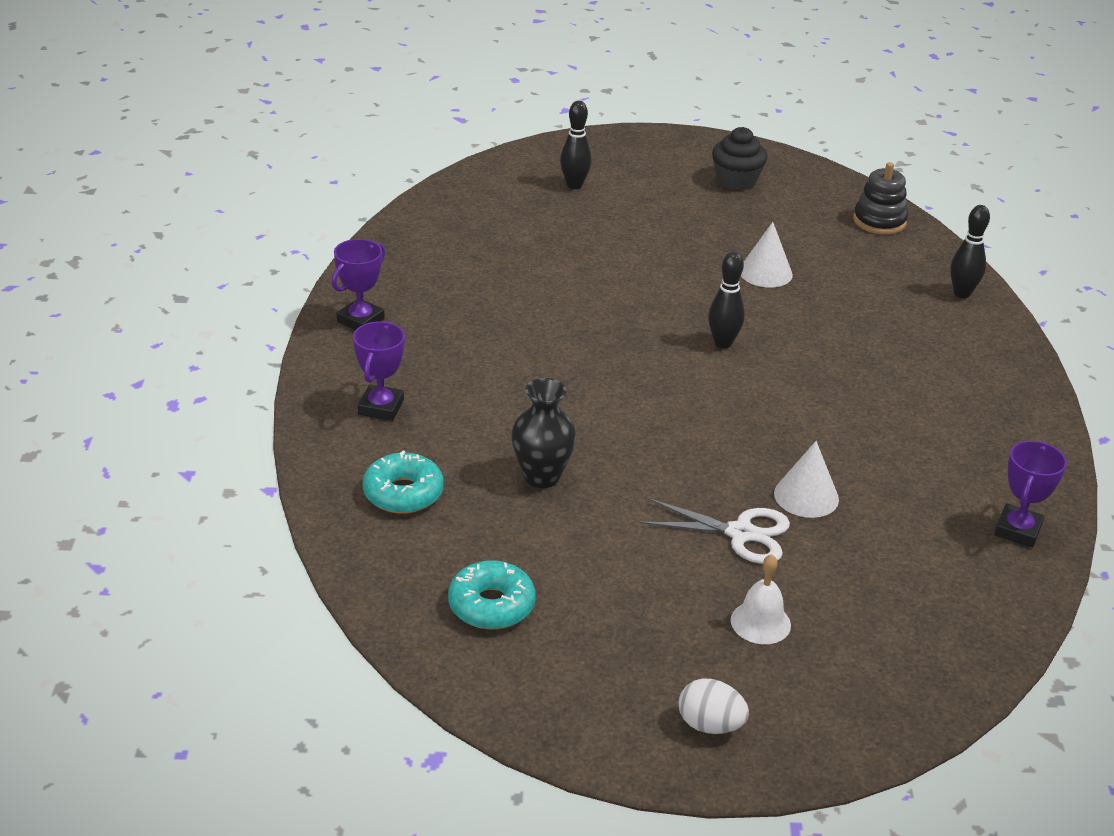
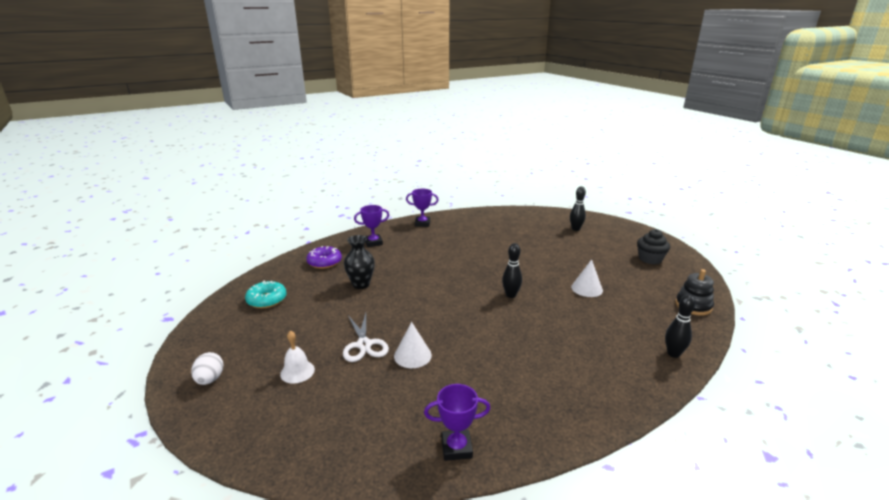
camera: 60 degrees right, 10 degrees down
(403, 493) = (324, 262): turquoise donut -> purple donut

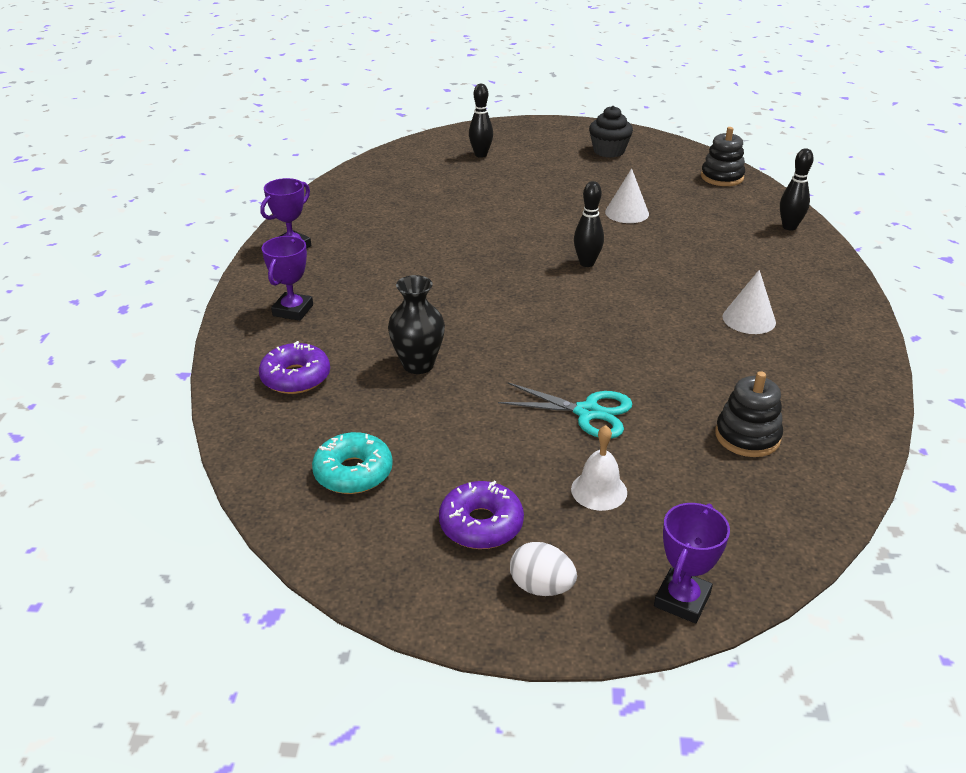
camera: 55 degrees left, 10 degrees up
(248, 345) = (481, 524): none -> purple donut
(364, 345) = (587, 412): white scissors -> turquoise scissors
(390, 411) = (747, 436): none -> black stacking toy
(412, 355) = (649, 382): white cone -> white cone (749, 319)
(456, 448) = (840, 411): purple trophy -> purple trophy (682, 600)

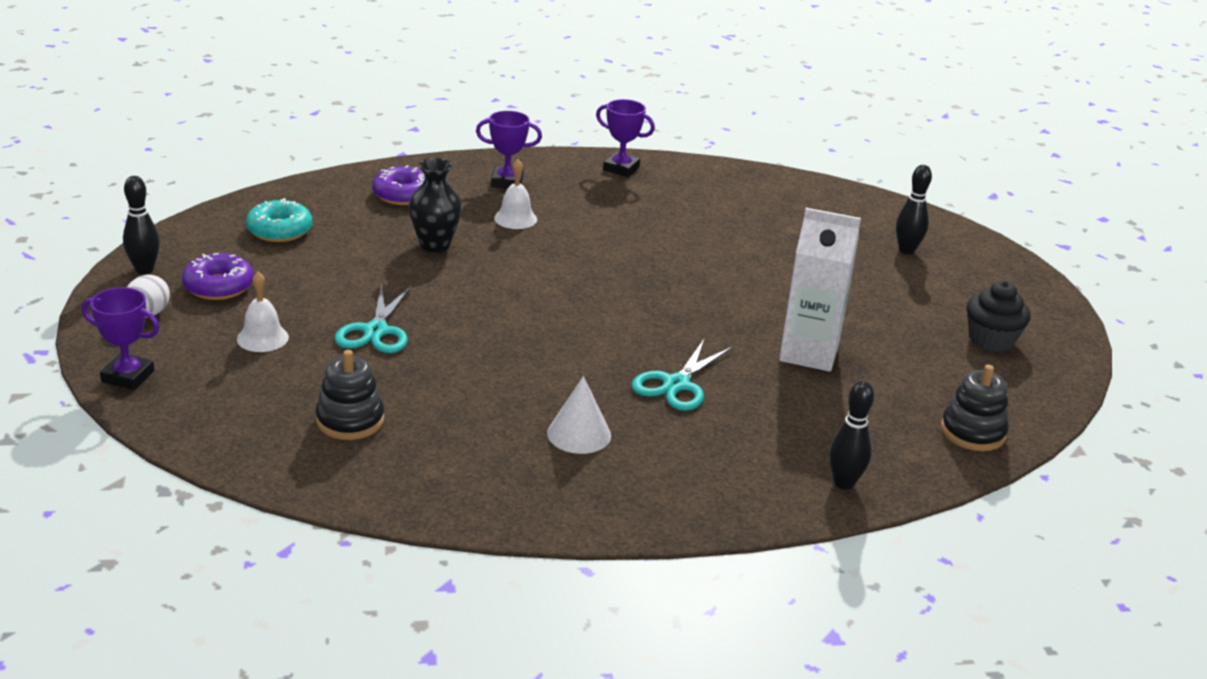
camera: 75 degrees right, 5 degrees down
(375, 313) = (515, 218): none -> white bell
(587, 263) = (664, 327): black bowling pin -> black bowling pin (144, 269)
(627, 213) = (809, 353): white cone -> white carton
(673, 269) = (676, 384): none -> turquoise scissors

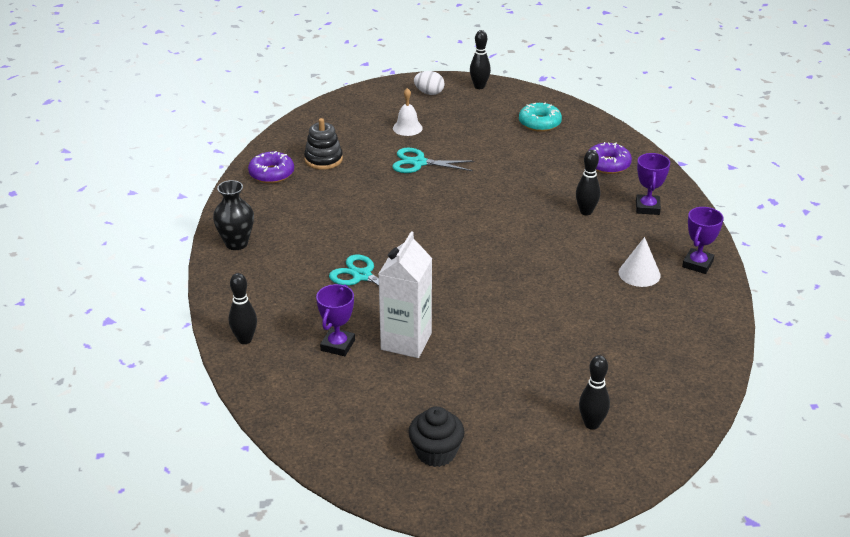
camera: 95 degrees right, 5 degrees up
(128, 376) = (366, 94): purple trophy -> purple trophy (337, 345)
(219, 286) = (464, 110): purple donut -> purple donut (271, 174)
(435, 245) = (535, 179): black vase -> black vase (236, 243)
(515, 218) = (586, 212): white bell -> black bowling pin
(579, 434) = (306, 235): white cone -> white cone (639, 274)
(972, 432) = (299, 414): black stacking toy -> none

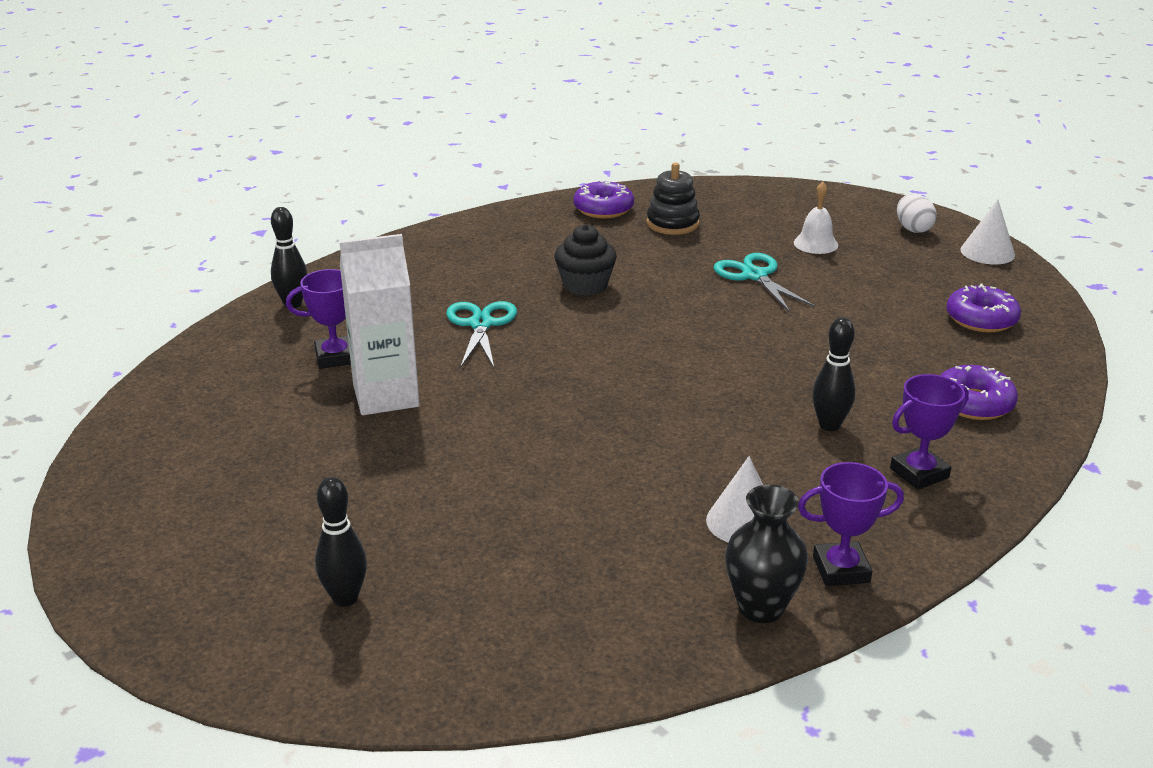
camera: 55 degrees right, 5 degrees down
(236, 243) = (454, 239): black vase -> black vase (761, 608)
(436, 452) = (190, 492): black cupcake -> black cupcake (585, 285)
(479, 86) = (987, 252): black bowling pin -> white cone
(539, 123) = (981, 319): turquoise donut -> purple donut

